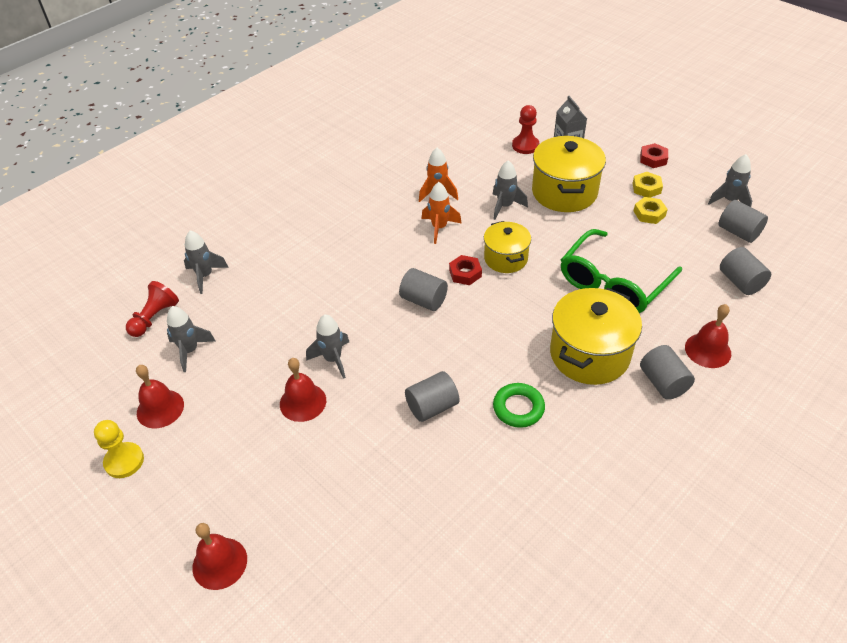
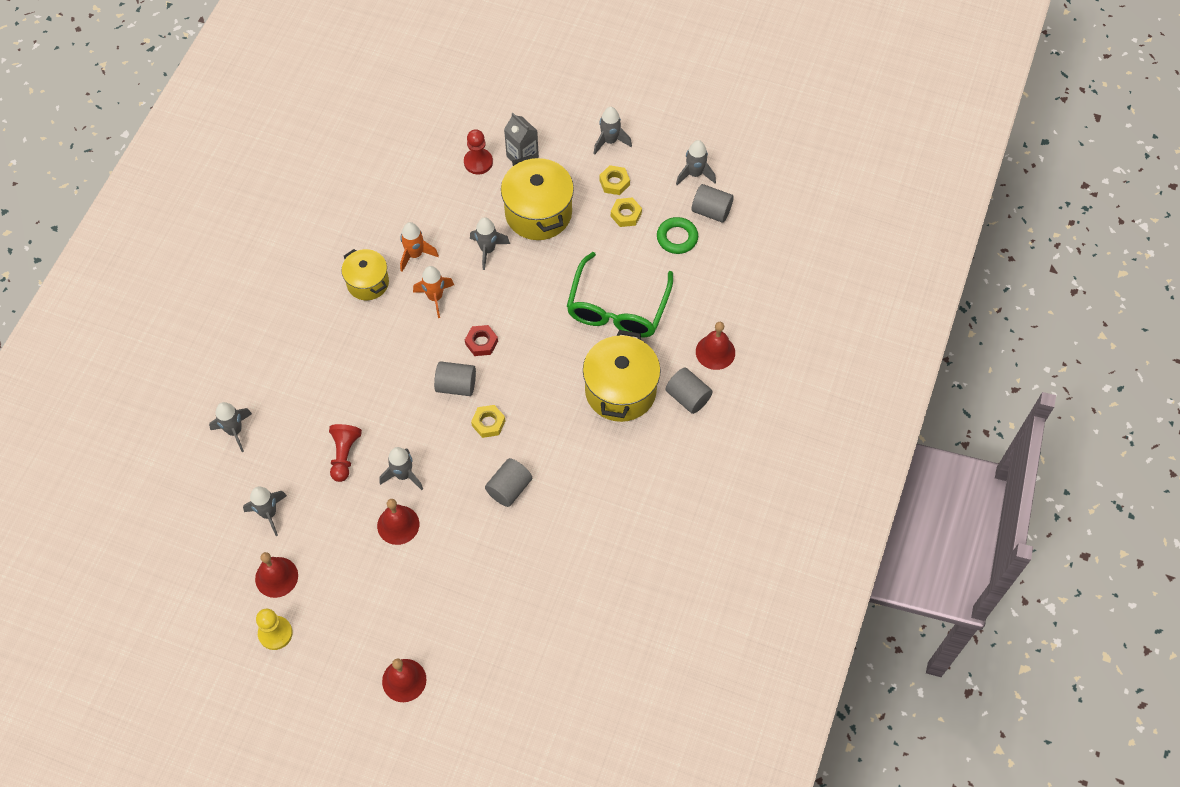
camera: 25 degrees left, 15 degrees up
(154, 317) = (213, 493): red pawn -> red pawn (344, 455)
(439, 341) = (488, 423): none -> yellow nut
(505, 258) = (512, 313): yellow pot -> yellow pot (368, 283)
(518, 408) = (580, 463): green ring -> green ring (677, 238)
(653, 159) = (610, 141): red nut -> grey rocket
(740, 282) = (725, 269): grey cylinder -> none

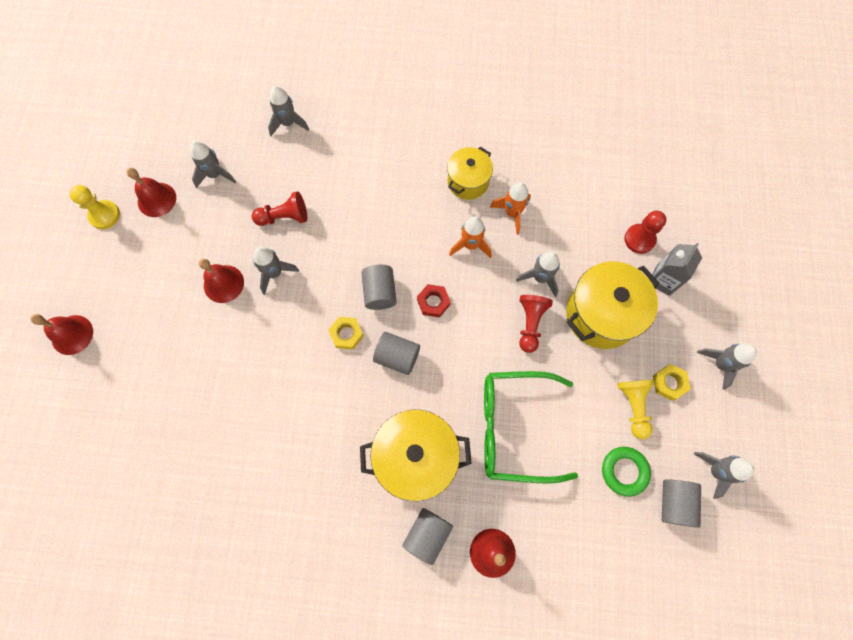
camera: 75 degrees right, 10 degrees up
(509, 488) = (280, 374): grey cylinder -> grey cylinder (397, 356)
(528, 270) = (530, 324): none -> red pawn
(626, 214) = (633, 406): yellow nut -> yellow pawn

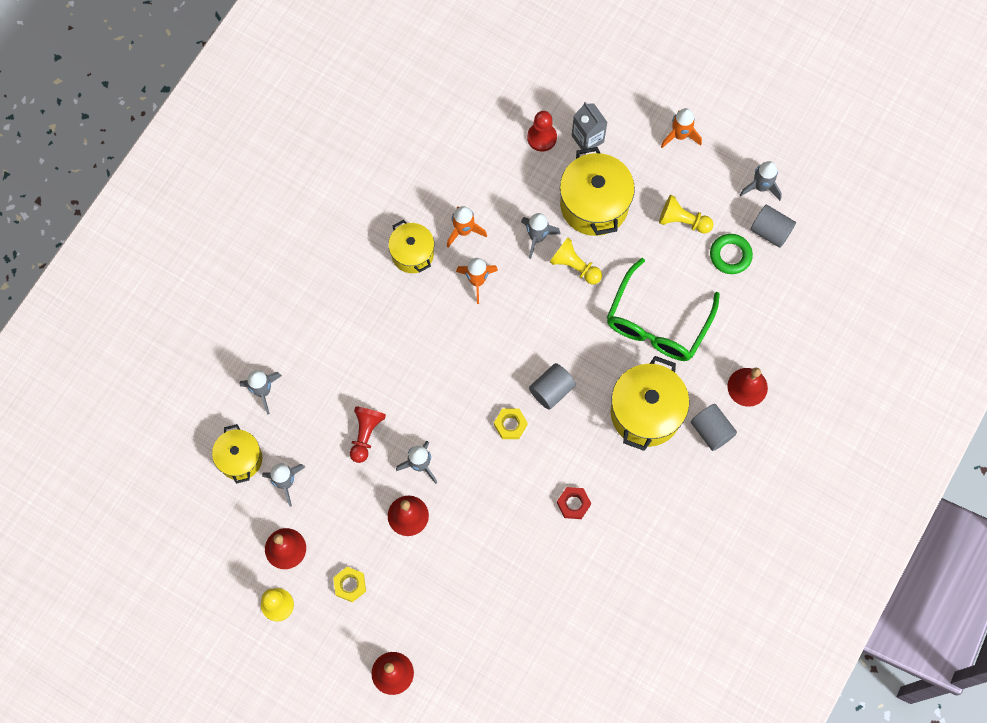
camera: 65 degrees left, 0 degrees up
(222, 132) = (240, 459): none -> yellow pot
(380, 292) = (484, 379): grey cylinder -> none
(433, 302) = (516, 337): red nut -> red nut (573, 504)
(530, 324) = (575, 266): red pawn -> yellow pawn
(669, 383) = (677, 183): yellow nut -> yellow nut (350, 585)
(720, 364) = (680, 135): grey rocket -> orange rocket

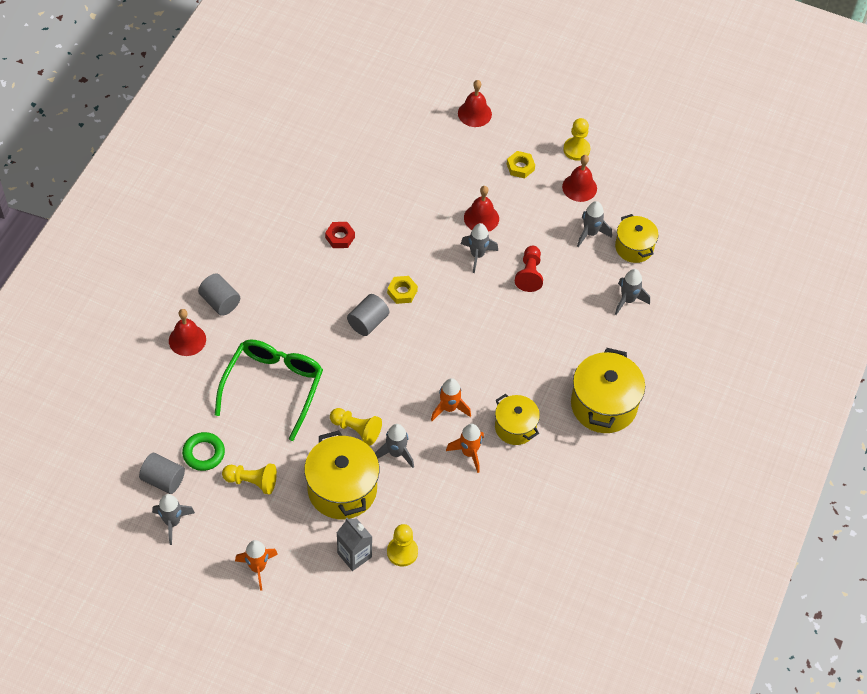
camera: 170 degrees right, 15 degrees down
(542, 137) = (402, 552): red pawn -> yellow pawn
(646, 412) = (280, 311): yellow pot -> yellow pot (603, 405)

